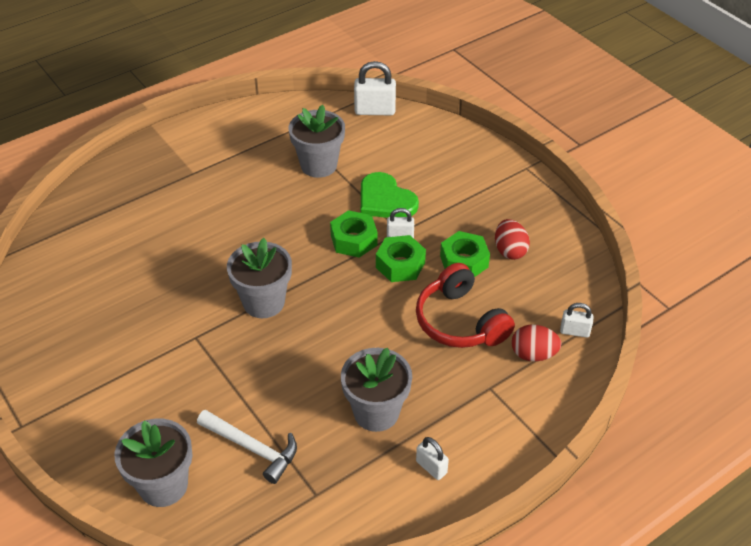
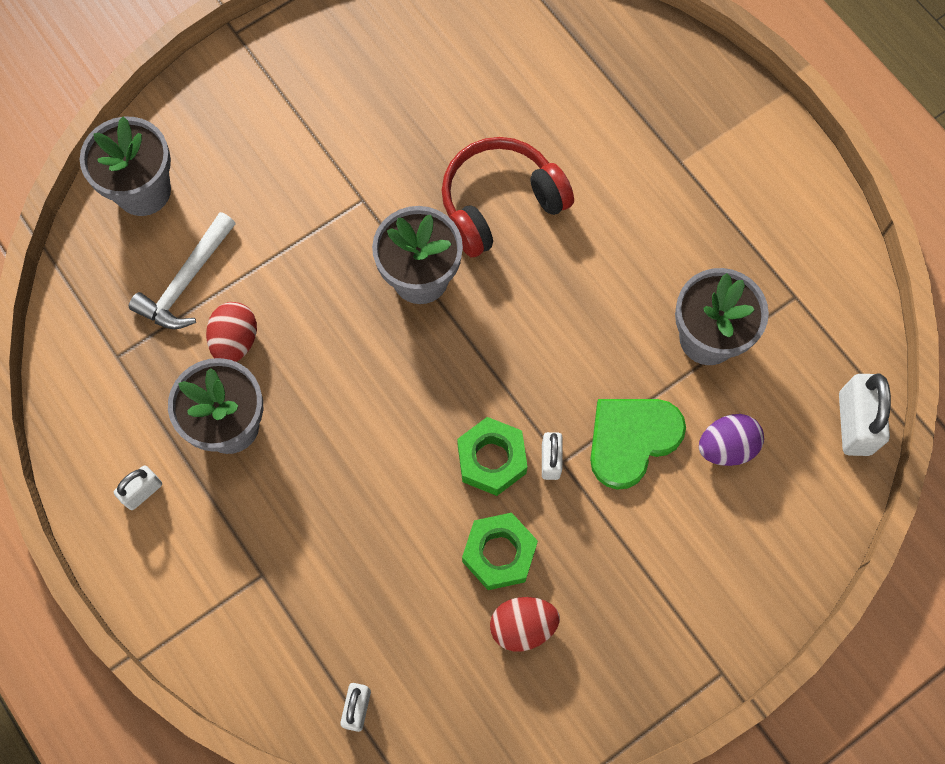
camera: 90 degrees right, 25 degrees up
(353, 240) = (542, 393): green nut -> none
(389, 160) = (726, 447): none -> purple egg
(460, 321) = (380, 541): red headphones -> red headphones (500, 203)
(533, 354) = (316, 641): red egg -> red egg (235, 341)

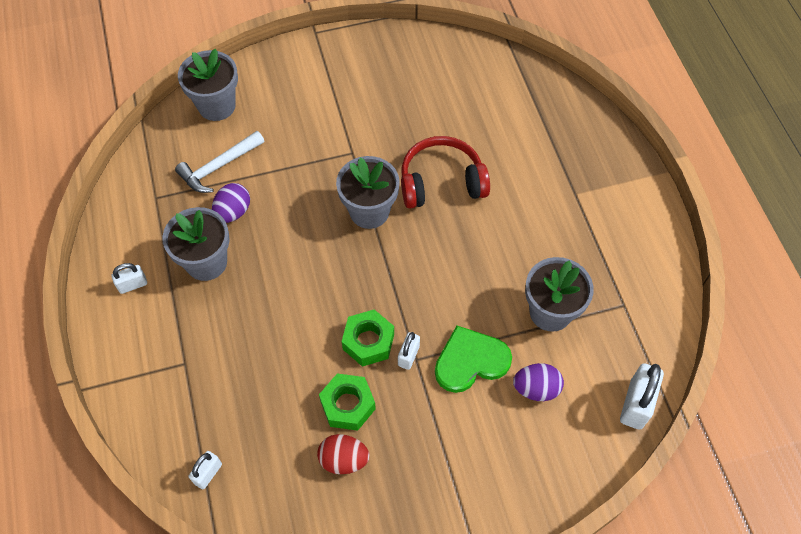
camera: 20 degrees right, 10 degrees down
(235, 341) = (233, 212): red egg -> purple egg

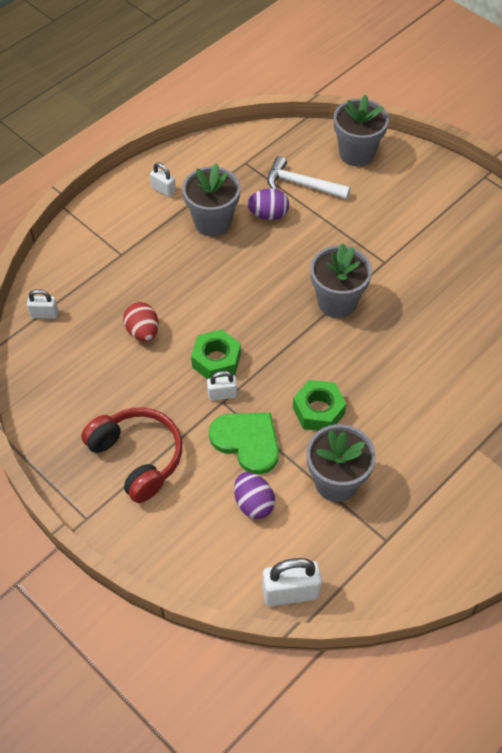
camera: 60 degrees right, 5 degrees down
(343, 460) = (105, 394): red egg -> red egg (142, 332)
(348, 405) = (152, 374): green nut -> green nut (318, 411)
(441, 182) = (406, 339): red headphones -> red headphones (137, 457)

